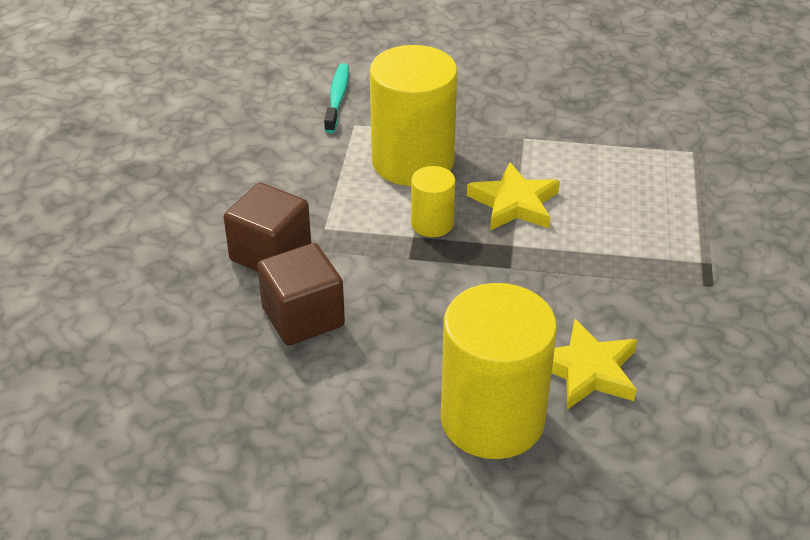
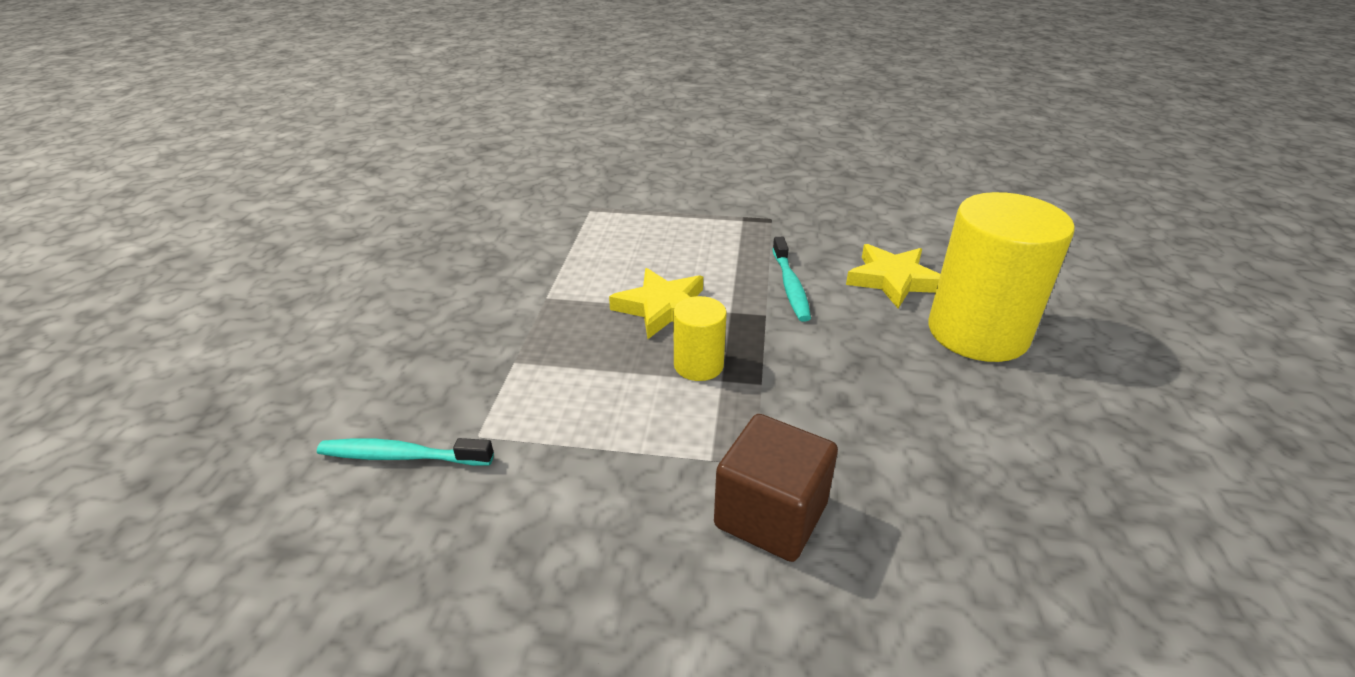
camera: 90 degrees left, 5 degrees down
(303, 317) = (887, 473): brown cube -> none
(413, 161) = (576, 380): yellow cylinder -> none
(563, 288) = (790, 286): none -> turquoise toothbrush

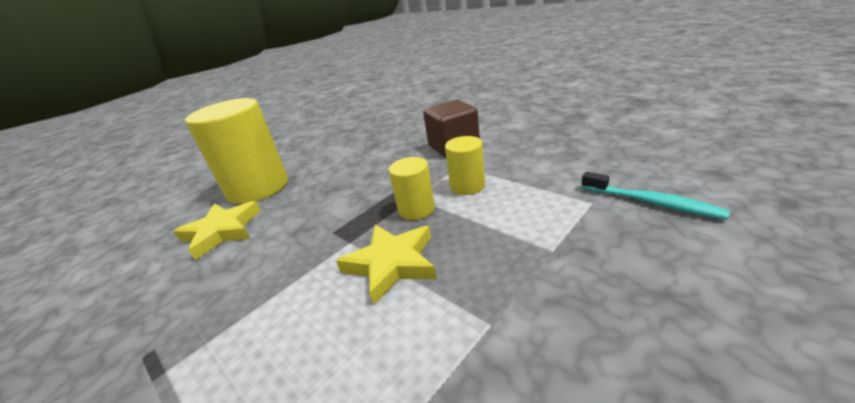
camera: 140 degrees left, 5 degrees down
(662, 419) = (467, 186): none -> yellow cylinder
(790, 286) = (281, 250): turquoise toothbrush -> none

